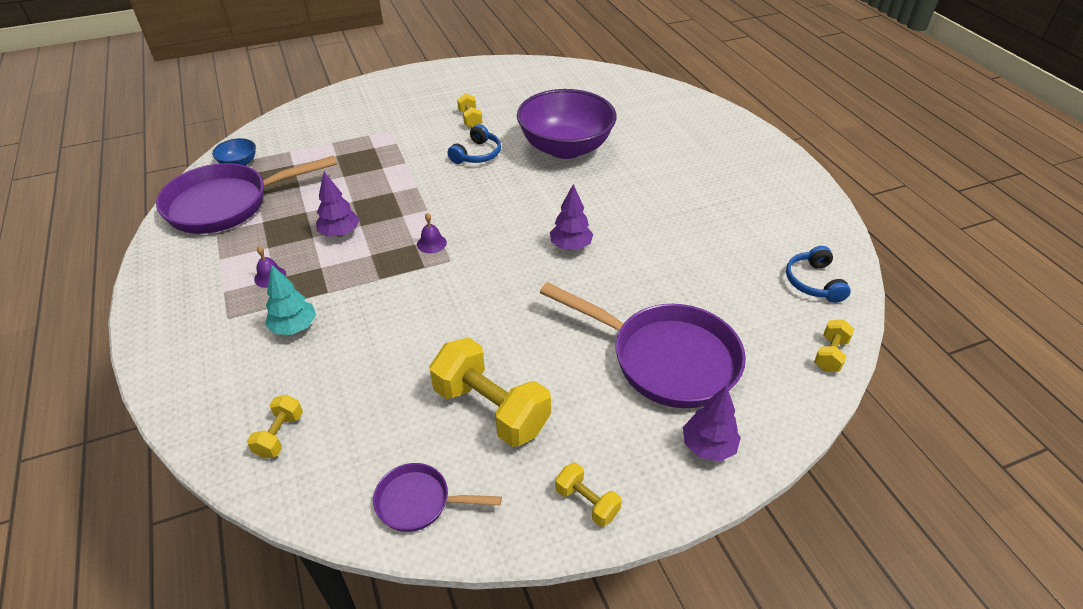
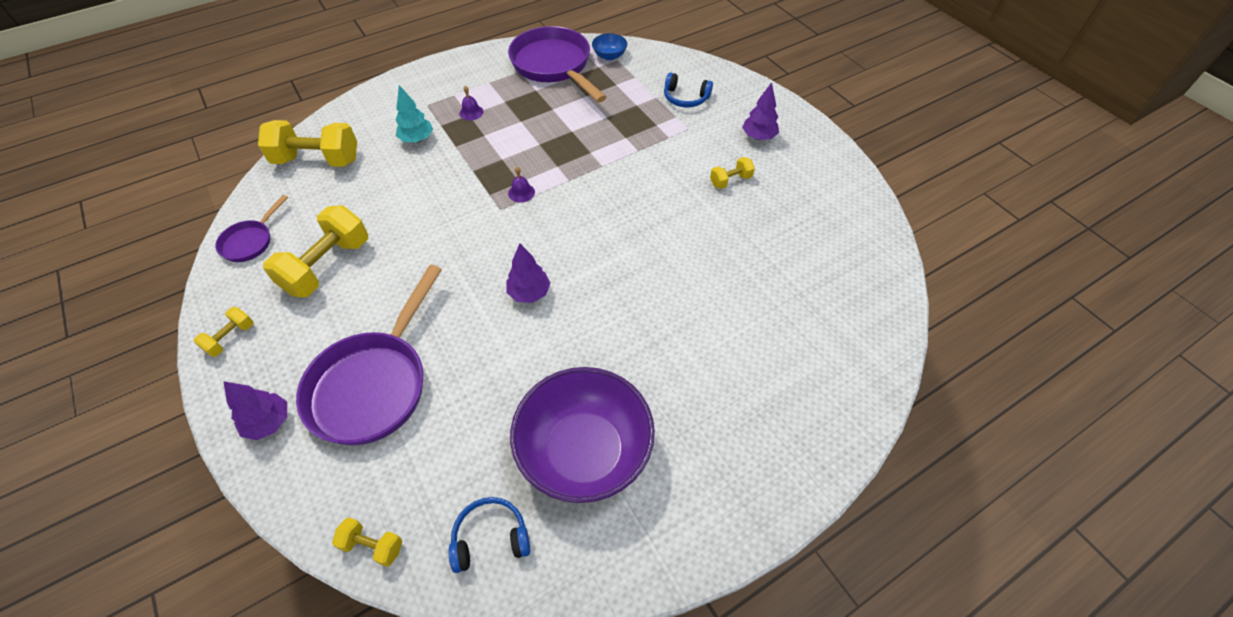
camera: 80 degrees right, 10 degrees up
(279, 435) = (317, 160): yellow dumbbell -> yellow dumbbell, size x2.04
(340, 233) = (527, 135): purple tree -> purple tree (758, 137)
(419, 502) = (250, 241): purple pan -> purple pan turned 150 degrees counterclockwise
(477, 154) = (667, 197): blue headphones -> blue headphones (685, 98)
(565, 148) = (702, 268): purple bowl -> purple bowl (584, 451)

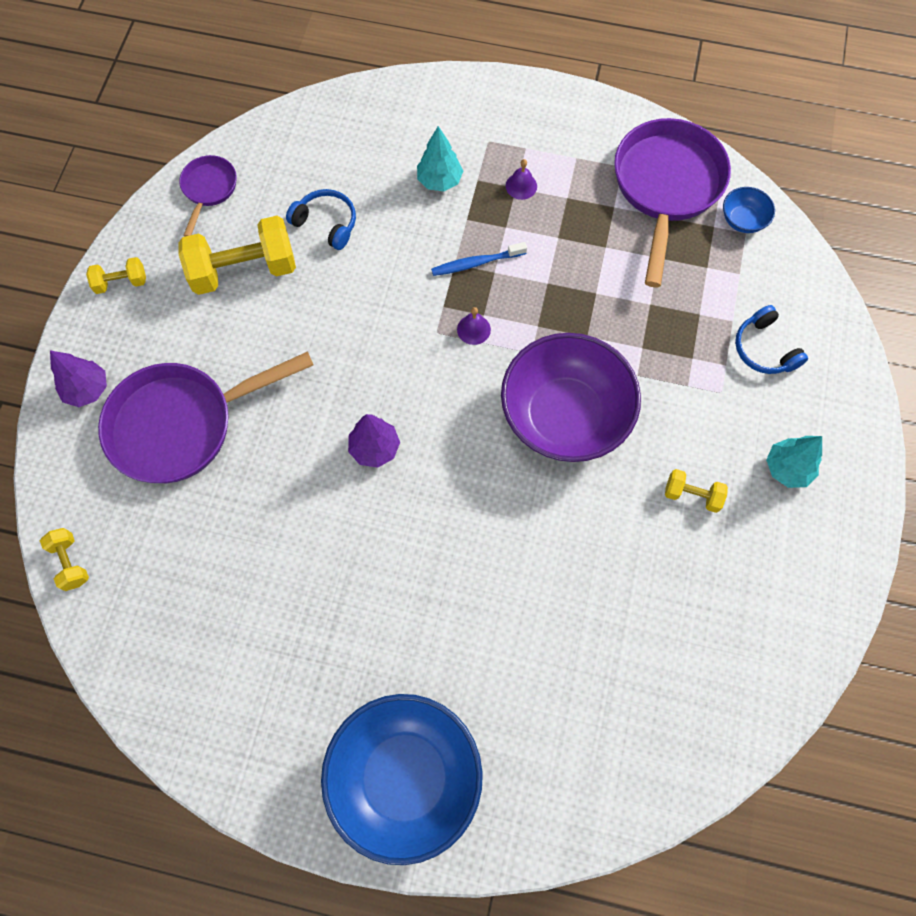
camera: 45 degrees right, 15 degrees up
(250, 241) = (208, 189): purple pan -> purple pan turned 120 degrees clockwise
(317, 160) = (333, 135): yellow dumbbell -> none
(486, 162) = (476, 263): none -> blue toothbrush
(490, 537) = (146, 637): blue headphones -> blue headphones (326, 223)
(584, 451) = (274, 638): purple bowl -> purple bowl (564, 416)
(758, 137) = (787, 468): purple tree -> turquoise tree
(758, 449) = (405, 777): none -> blue bowl

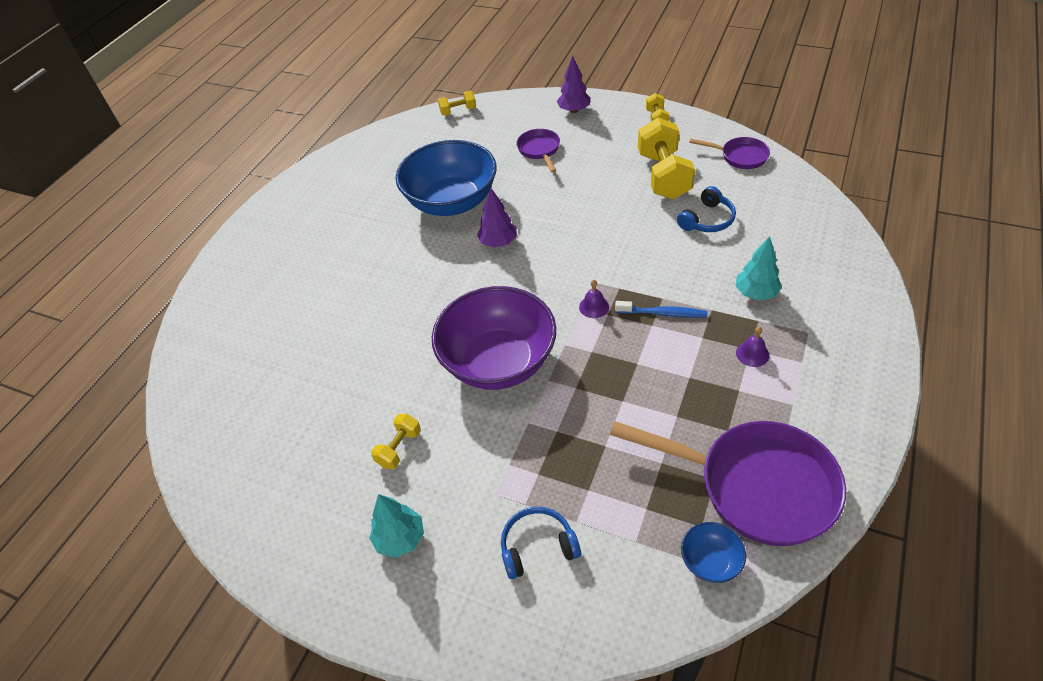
camera: 105 degrees right, 20 degrees down
(182, 425) = (539, 150): purple pan -> purple pan, size x0.49
(405, 777) = (266, 250): blue bowl -> blue bowl (452, 202)
(476, 263) = (662, 313): blue toothbrush -> blue toothbrush turned 105 degrees clockwise

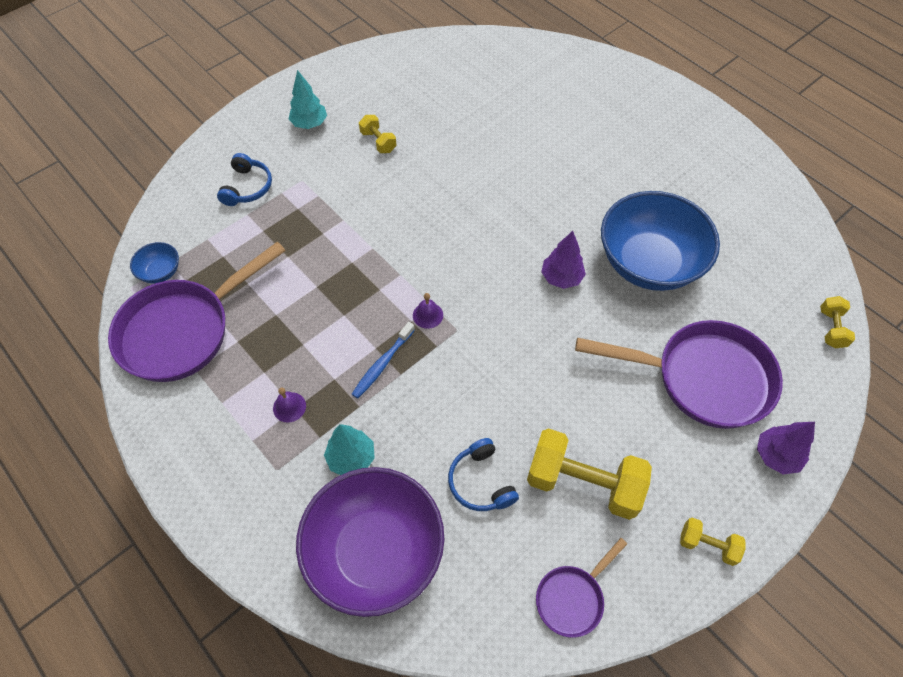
camera: 110 degrees right, 10 degrees up
(499, 362) = (414, 224): purple bowl -> purple bowl (375, 551)
(539, 150) = (703, 378): purple pan -> purple pan, size x2.02

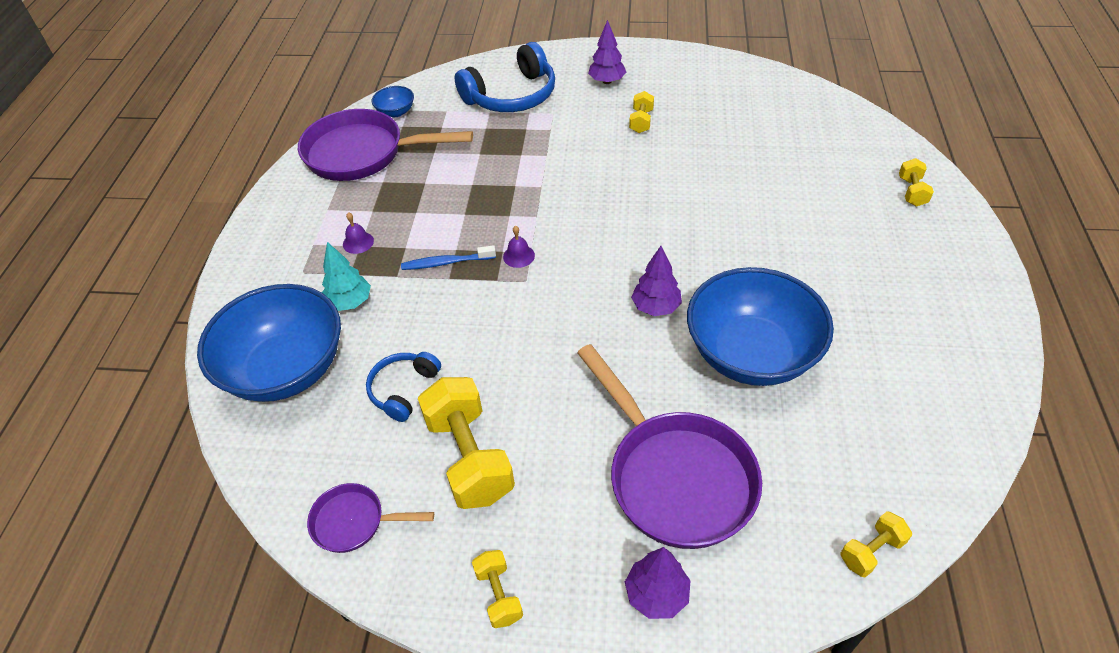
camera: 50 degrees right, 10 degrees down
(247, 187) = (512, 96): blue headphones -> blue headphones, size x1.78
(309, 124) = (607, 81): turquoise tree -> purple tree
(375, 551) = (286, 369): purple bowl -> blue bowl
(605, 80) = (911, 192): none -> yellow dumbbell

